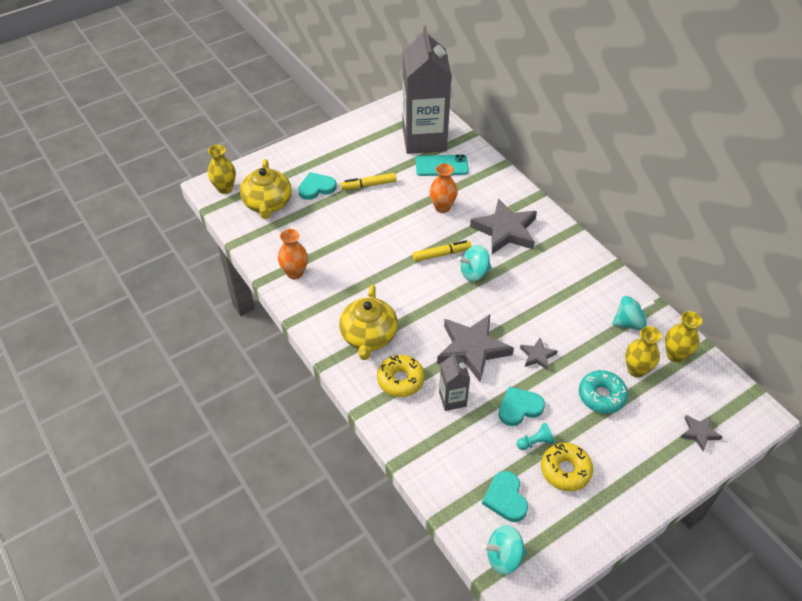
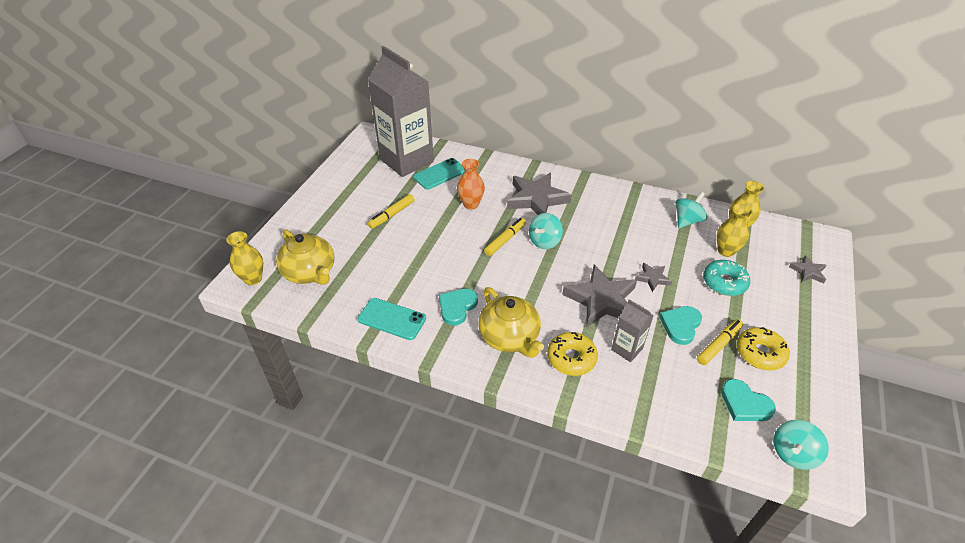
camera: 35 degrees left, 5 degrees down
(295, 273) = (392, 319): orange vase -> turquoise phone
(316, 188) = (345, 238): turquoise heart -> turquoise heart (457, 307)
(535, 442) = (718, 345): turquoise pawn -> yellow marker

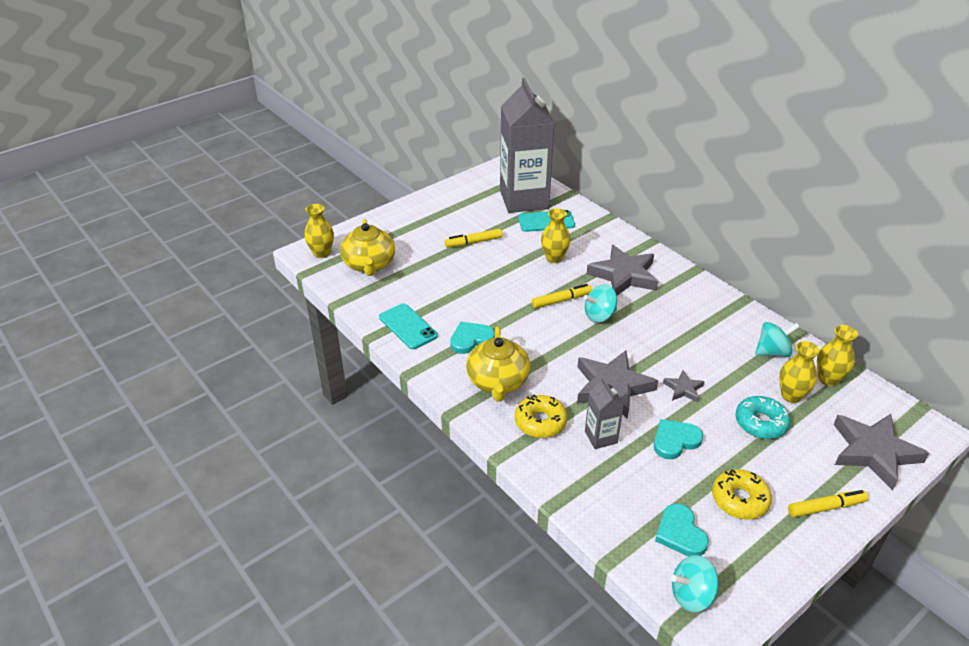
camera: 30 degrees right, 5 degrees down
(471, 204) = (554, 258): orange vase -> yellow vase
(718, 345) = (700, 473): yellow marker -> yellow marker (825, 507)
(808, 272) = (873, 452): grey star -> grey star, size x2.06

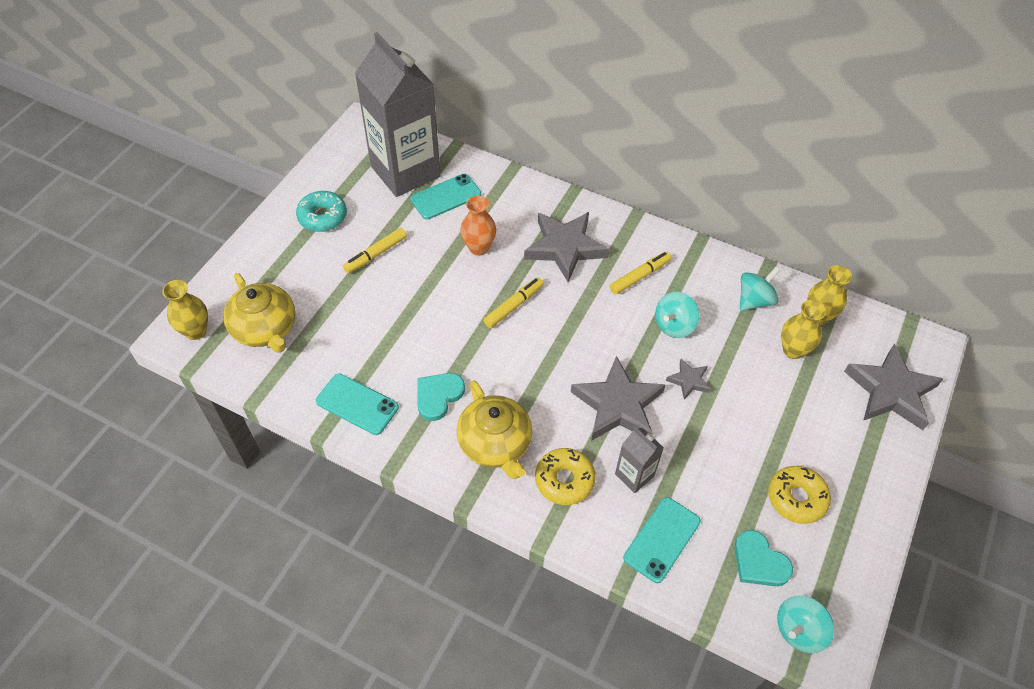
camera: 25 degrees left, 15 degrees up
(554, 258) = (478, 248): yellow vase -> orange vase
(599, 315) = (563, 313): turquoise spinning top -> turquoise spinning top (674, 325)
(601, 488) = (662, 539): none -> turquoise phone
(675, 440) = (708, 450): turquoise heart -> none
(760, 423) = (778, 396): turquoise donut -> turquoise donut (322, 217)
(825, 507) = (874, 475): yellow marker -> yellow marker (639, 276)

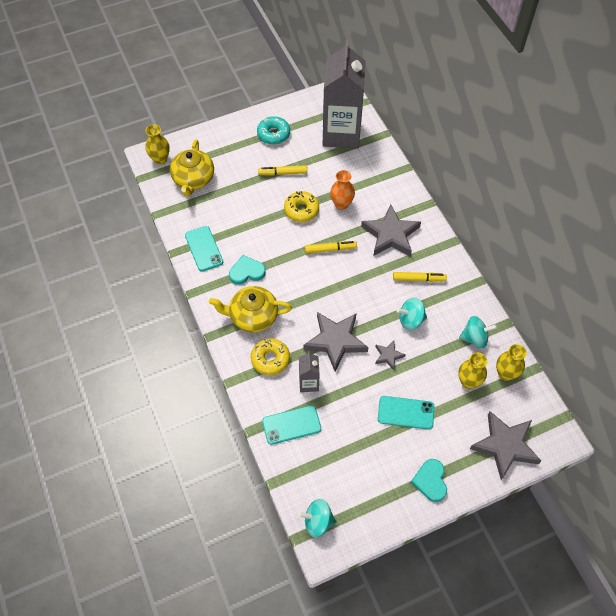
camera: 40 degrees right, 5 degrees up
(446, 197) = (350, 162): turquoise phone -> turquoise phone (406, 412)
(495, 444) = (253, 316): yellow teapot -> yellow teapot turned 75 degrees clockwise
(759, 562) = (331, 474): turquoise heart -> turquoise heart (430, 481)
(796, 498) = (385, 459): yellow donut -> yellow donut (301, 210)

